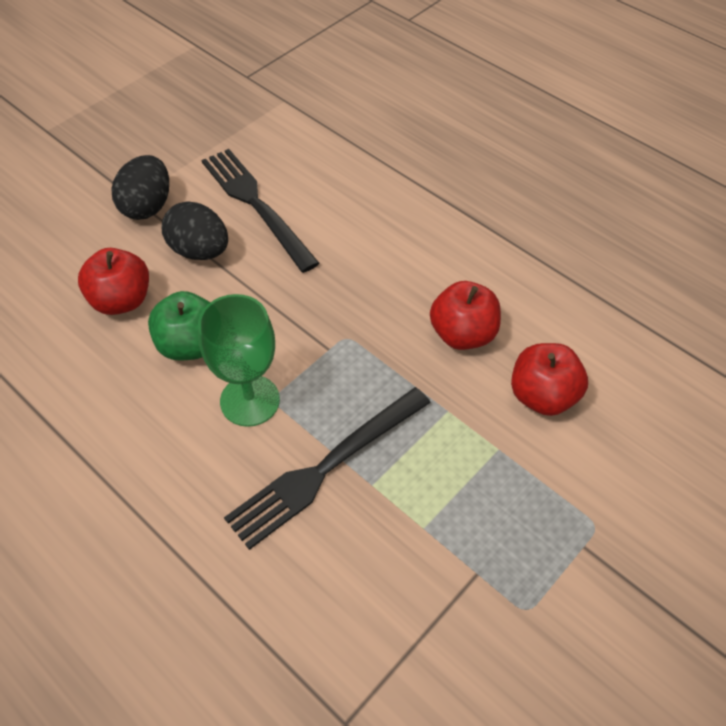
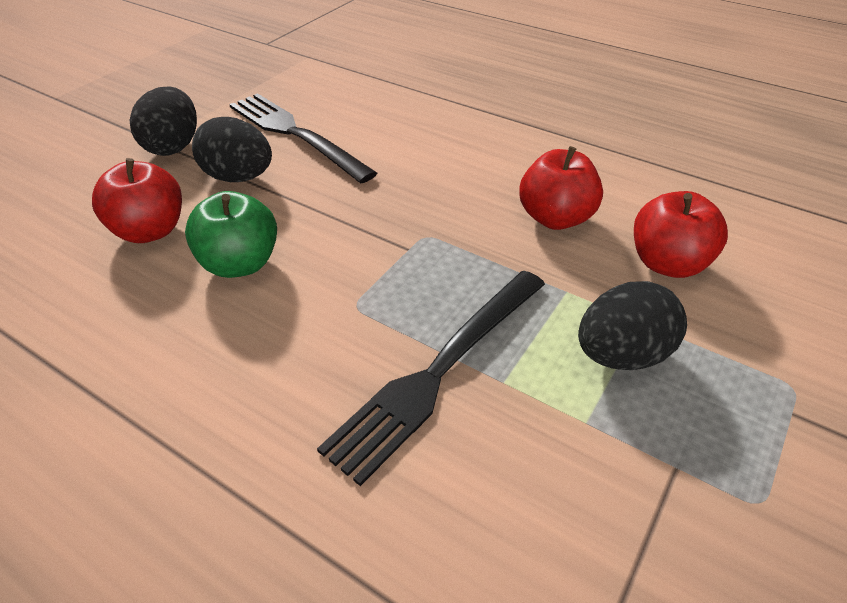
camera: 10 degrees left, 10 degrees down
(250, 400) = (325, 311): green goblet -> none
(471, 476) = (621, 355): none -> black egg

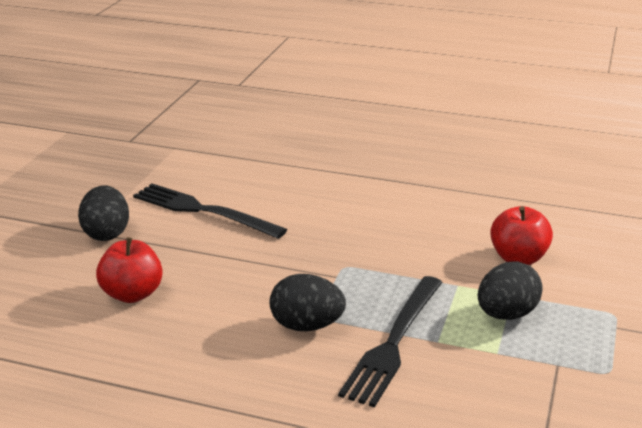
camera: 15 degrees left, 15 degrees down
(239, 177) = (177, 248): black egg -> black egg (306, 326)
(240, 264) = (218, 304): green apple -> none
(555, 218) = (432, 241): red apple -> none

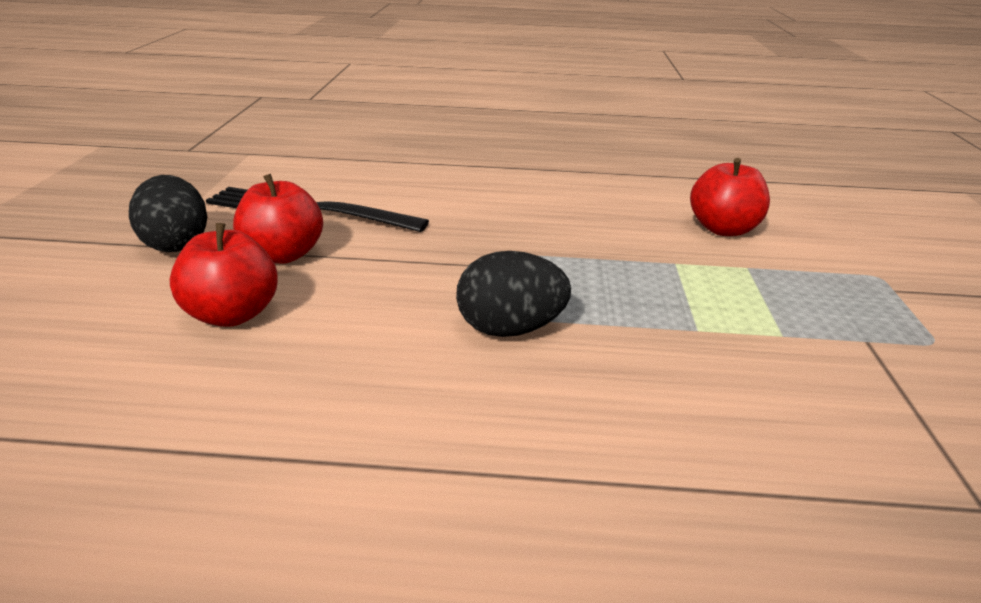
camera: 15 degrees left, 0 degrees up
(175, 250) = (282, 255): none -> red apple
(393, 342) = (641, 337): black fork -> none
(506, 314) = (758, 289): black egg -> none

